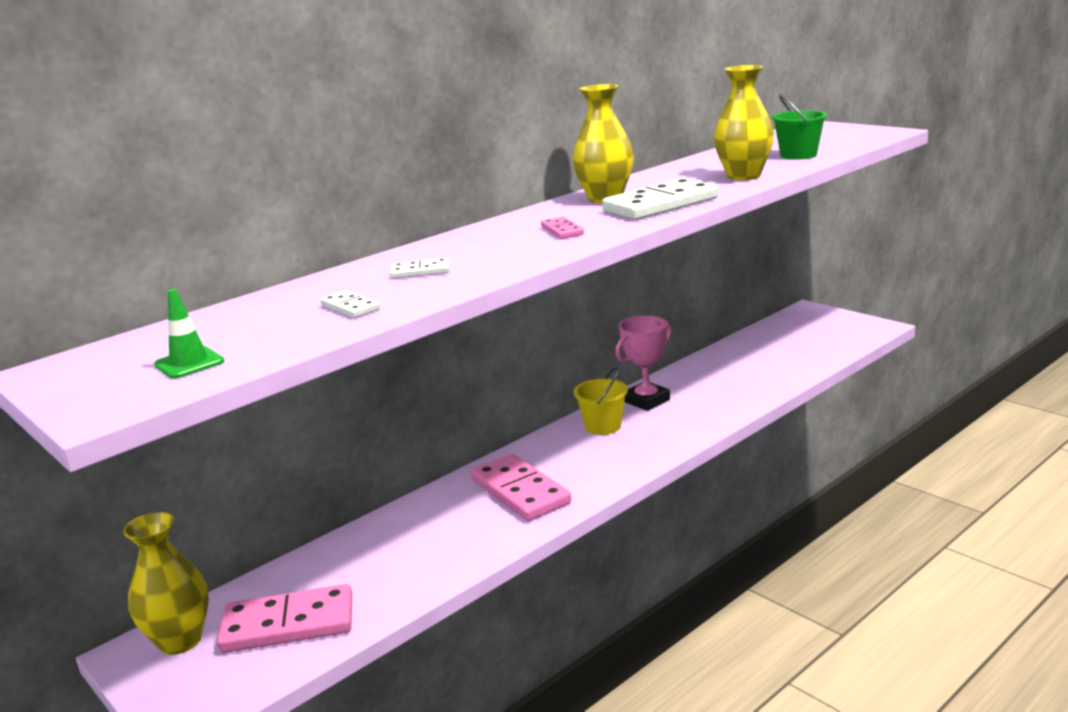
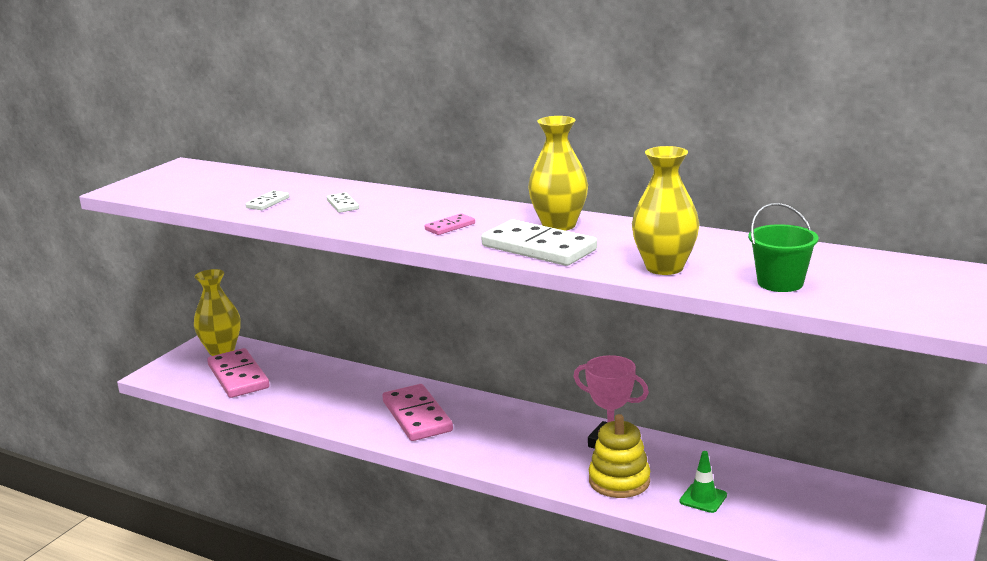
camera: 70 degrees right, 0 degrees up
(189, 363) = (180, 190): green traffic cone -> green traffic cone (703, 498)
(520, 491) = (417, 416): pink domino -> pink domino turned 60 degrees counterclockwise
(603, 426) = (546, 430): yellow bucket -> none
(712, 404) = (619, 481): none -> yellow stacking toy

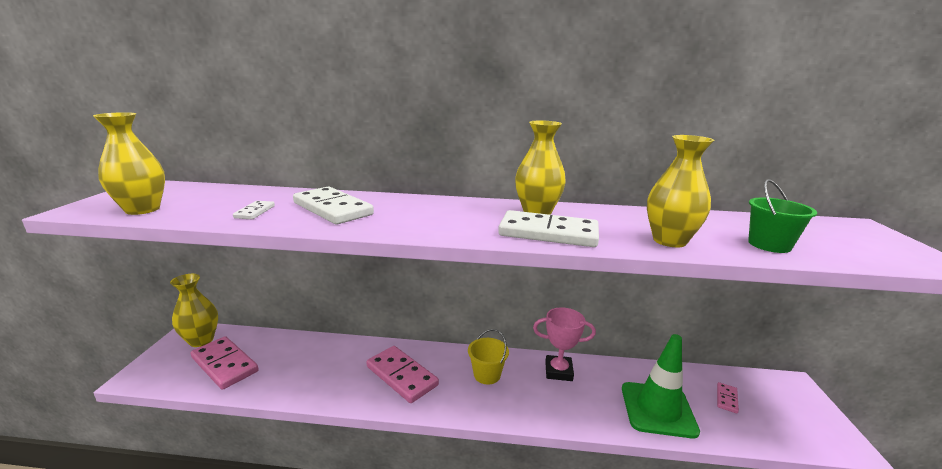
camera: 25 degrees left, 0 degrees up
(172, 193) = (142, 209): none -> yellow vase
(342, 205) = (332, 209): white domino -> white domino, size x2.14
(450, 227) = (450, 221): pink domino -> pink domino (727, 399)
(517, 431) = (487, 374): none -> yellow bucket
(619, 481) = (591, 407): yellow stacking toy -> none
(703, 498) = (658, 409): green traffic cone -> green traffic cone, size x2.16

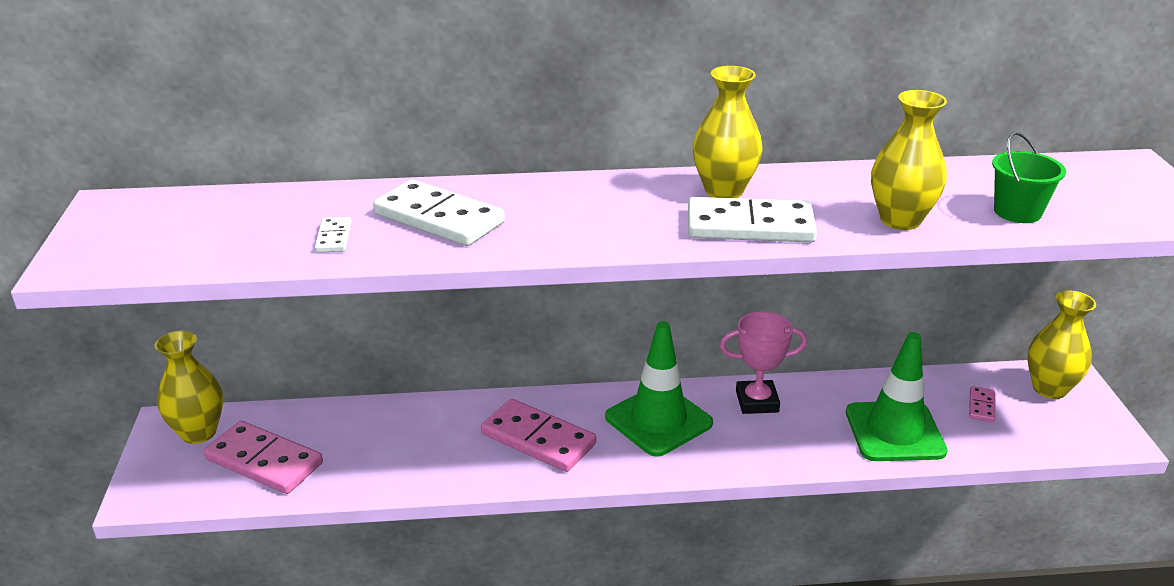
camera: 10 degrees left, 10 degrees up
(142, 209) = (166, 253): yellow vase -> yellow vase (1049, 388)
(487, 374) = (658, 420): yellow bucket -> green traffic cone

